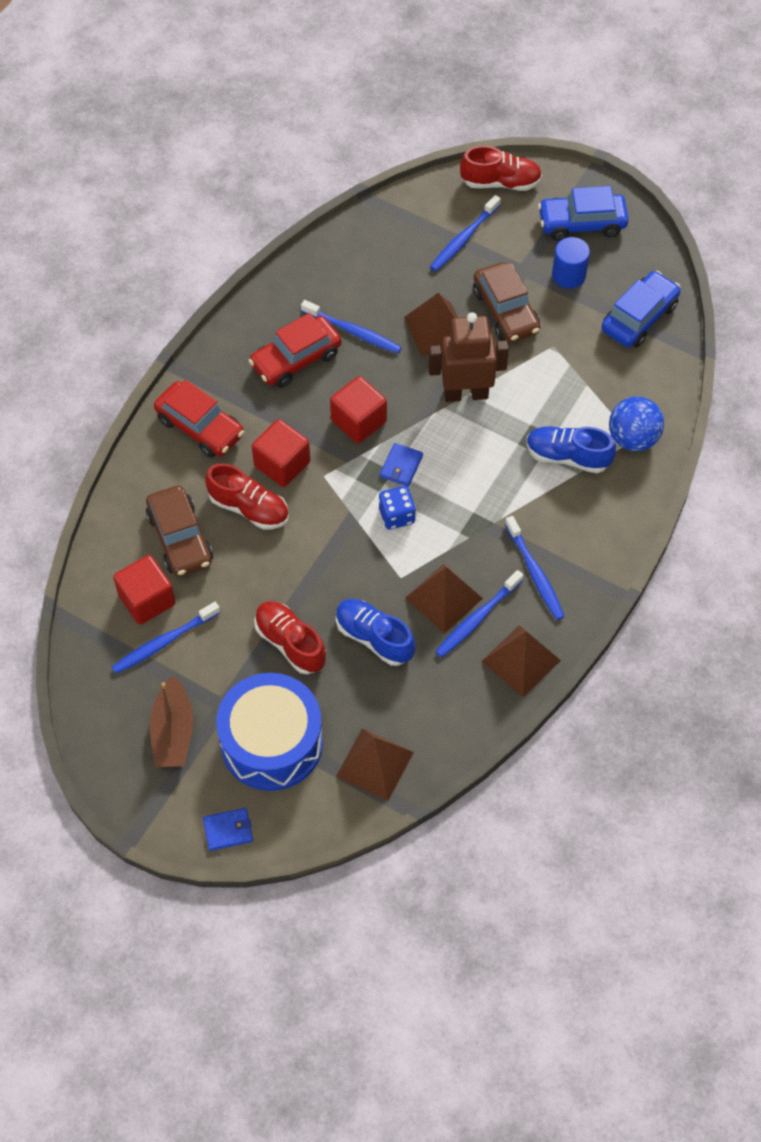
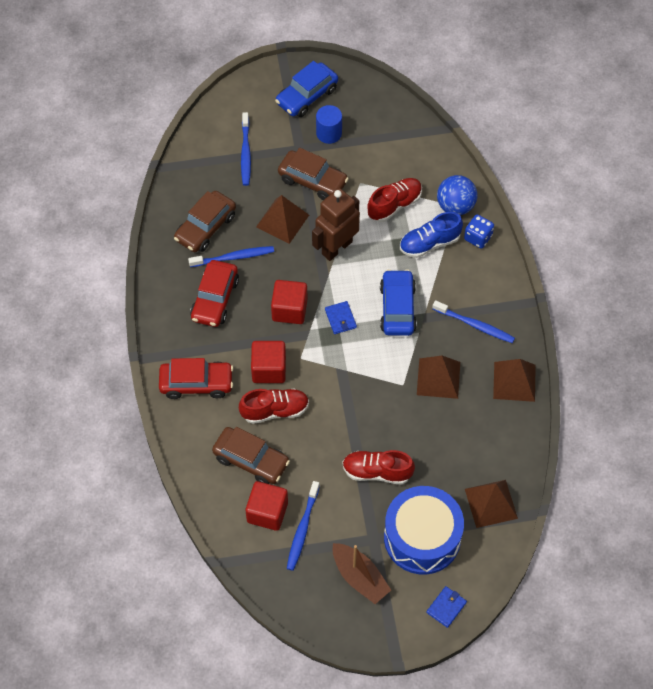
camera: 40 degrees left, 0 degrees up
(353, 284) = (205, 227): none -> brown car
(374, 637) = (421, 431): blue shoe -> none
(396, 515) = (366, 350): blue dice -> blue dice (478, 237)
(477, 619) = (468, 376): blue toothbrush -> none
(500, 182) = (235, 102): red shoe -> red shoe (394, 205)
(639, 317) = (393, 131): blue car -> blue car (397, 308)

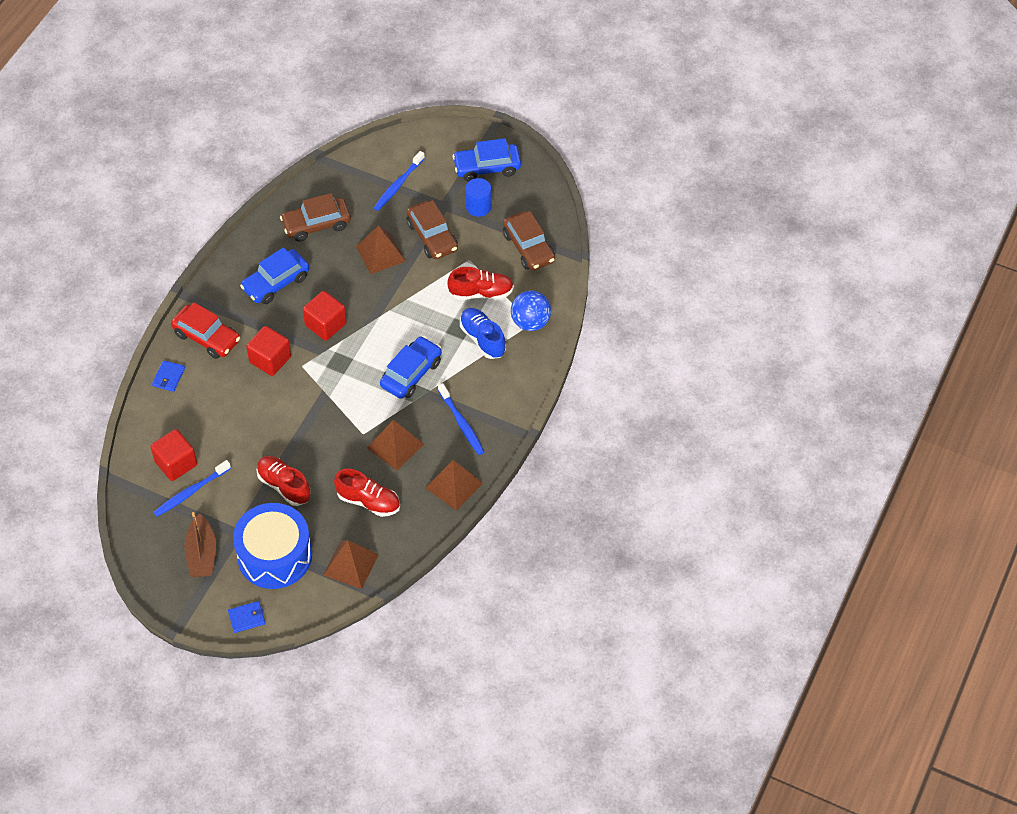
camera: 35 degrees right, 5 degrees down
(215, 299) = (276, 283): red car -> blue car
(234, 257) = (318, 260): blue toothbrush -> none
(251, 460) = (197, 418): brown car -> brown car (528, 247)
(275, 410) = (247, 393): red shoe -> red shoe (368, 501)
(336, 247) = (405, 299): brown robot -> none
(340, 319) = (359, 355): blue wallet -> blue wallet (168, 377)
(429, 243) = (482, 339): blue shoe -> blue shoe turned 45 degrees clockwise
(478, 237) = (526, 357): blue dice -> none

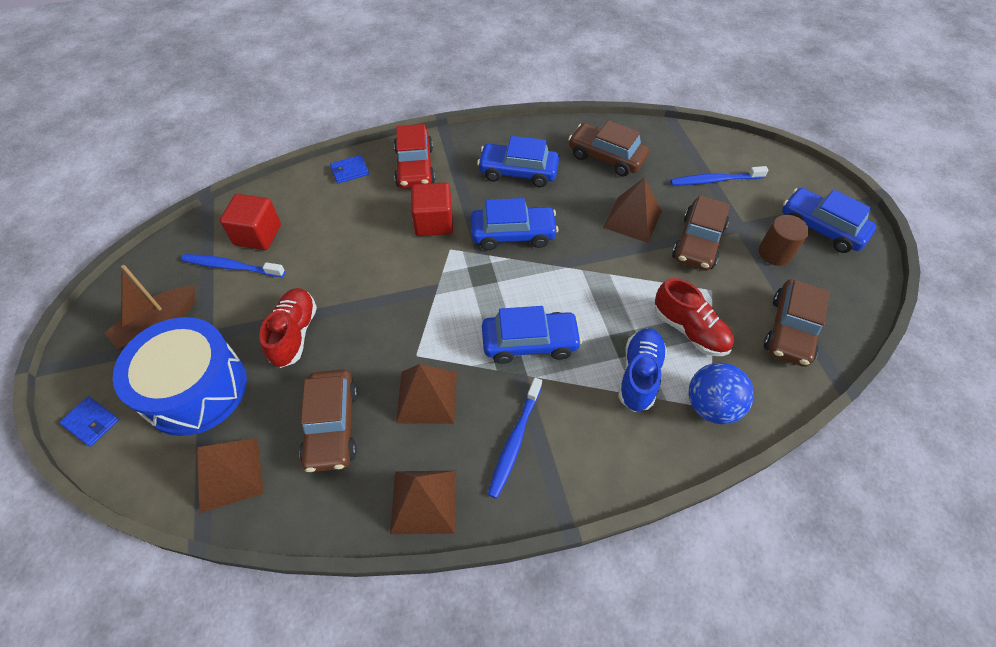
camera: 50 degrees right, 0 degrees up
(325, 324) = (513, 234): red cube -> blue car
(368, 501) = (332, 426): red shoe -> brown car
(478, 207) = (775, 253): blue cylinder -> brown cylinder

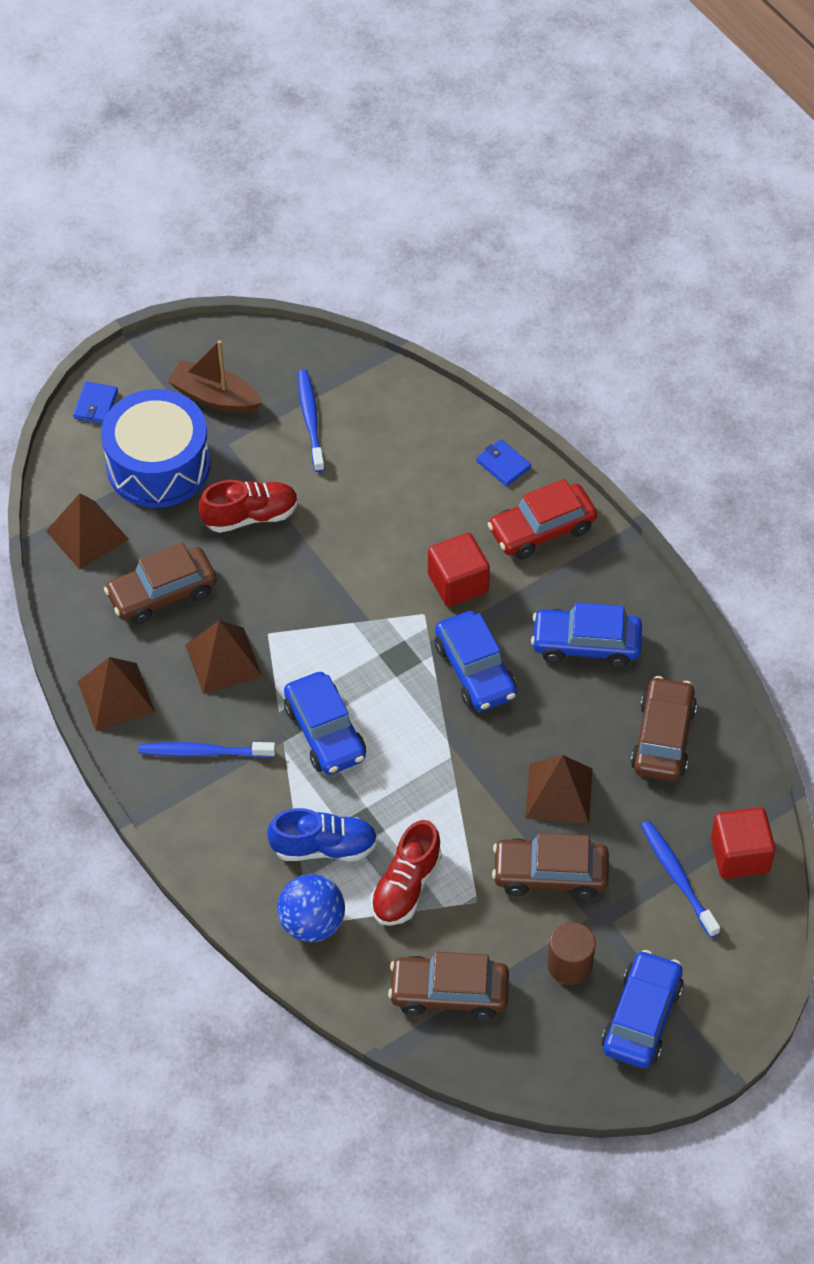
camera: 70 degrees right, 0 degrees up
(258, 235) = (363, 421): red cube -> red cube (739, 855)
(518, 172) = (586, 644): blue car -> blue car turned 75 degrees counterclockwise

